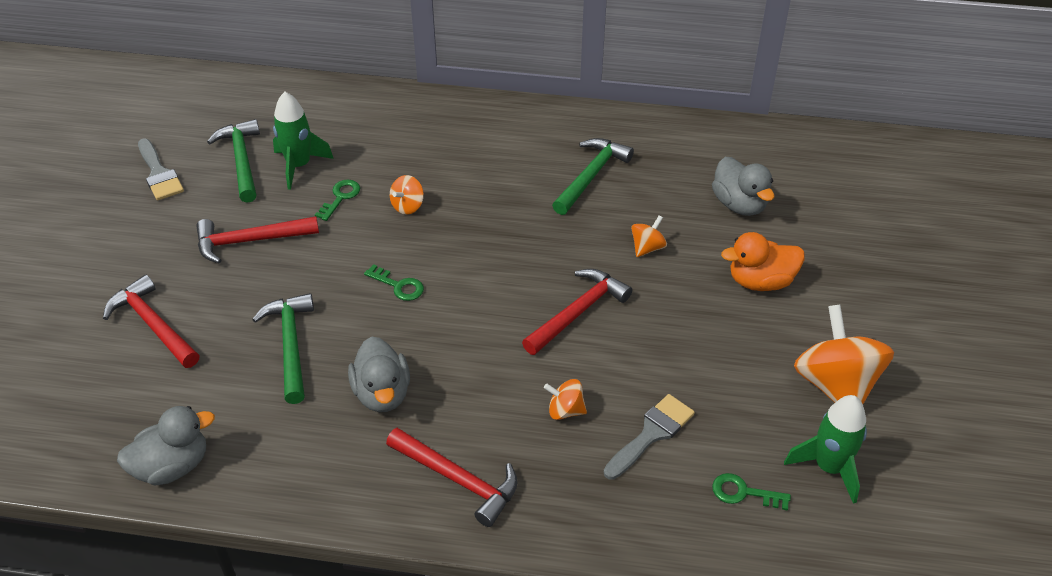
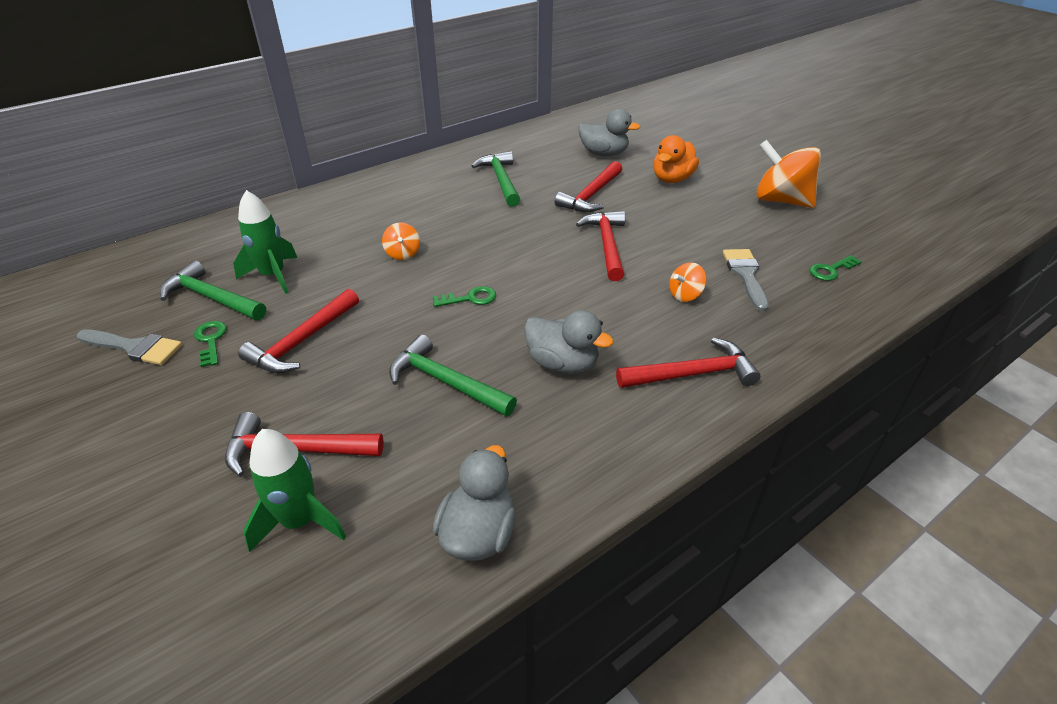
camera: 45 degrees left, 5 degrees down
(340, 197) = (340, 276): green key -> green key (211, 340)
(647, 248) = (591, 195): orange spinning top -> red hammer
(829, 467) = (841, 234): green rocket -> green rocket (300, 521)

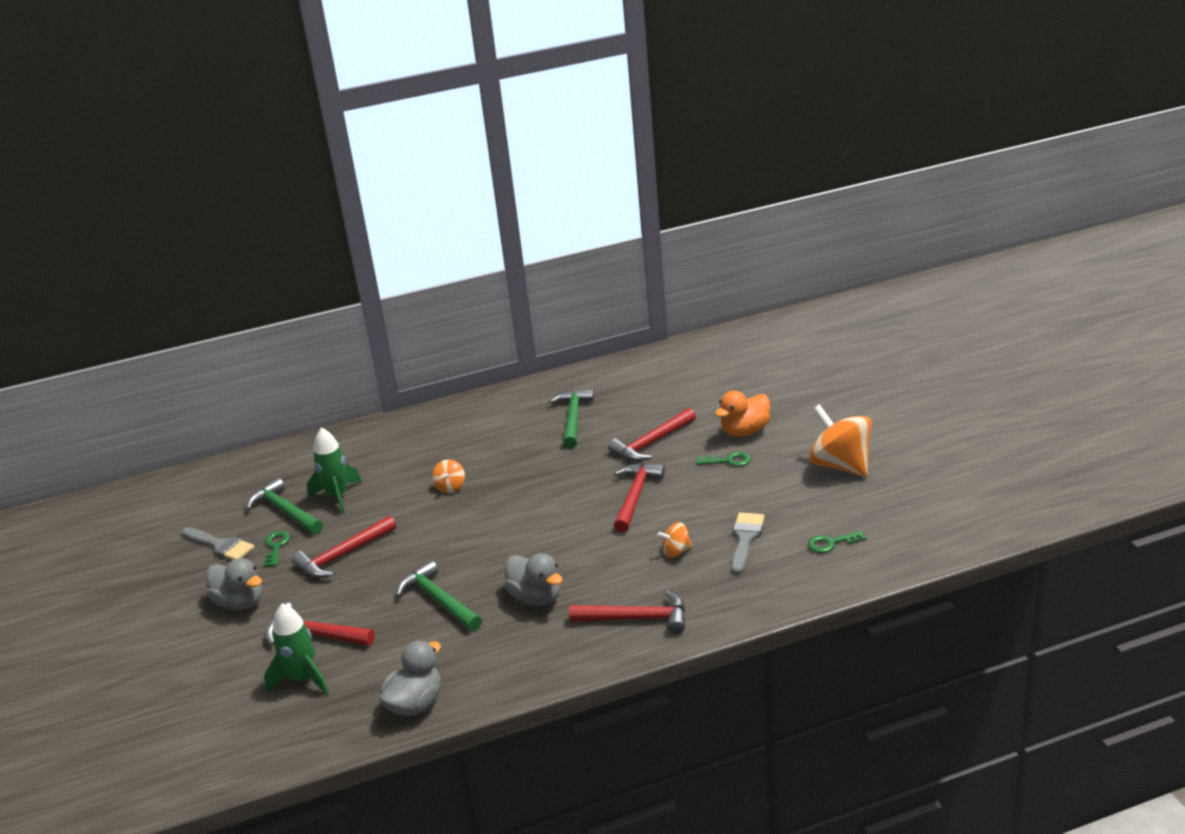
camera: 20 degrees right, 10 degrees down
(470, 298) = (488, 534): green key -> green key (728, 461)
(604, 154) = (693, 395): grey duck -> grey duck (240, 602)

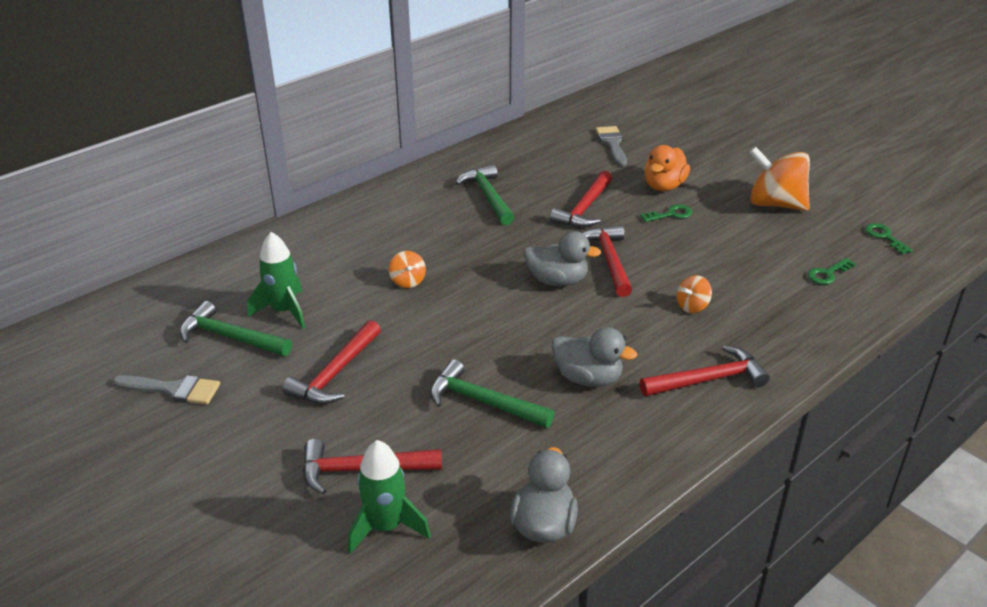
camera: 25 degrees left, 5 degrees up
(240, 602) = (243, 451): grey duck -> grey duck (557, 281)
(276, 547) = (246, 378): green key -> green key (884, 237)
(745, 539) = (747, 283): grey brush -> grey brush (612, 144)

